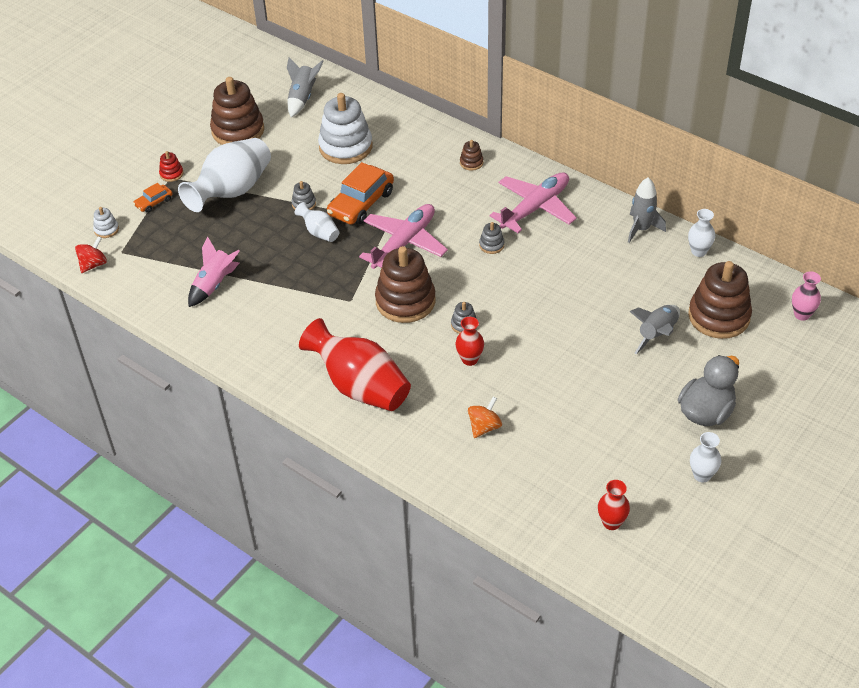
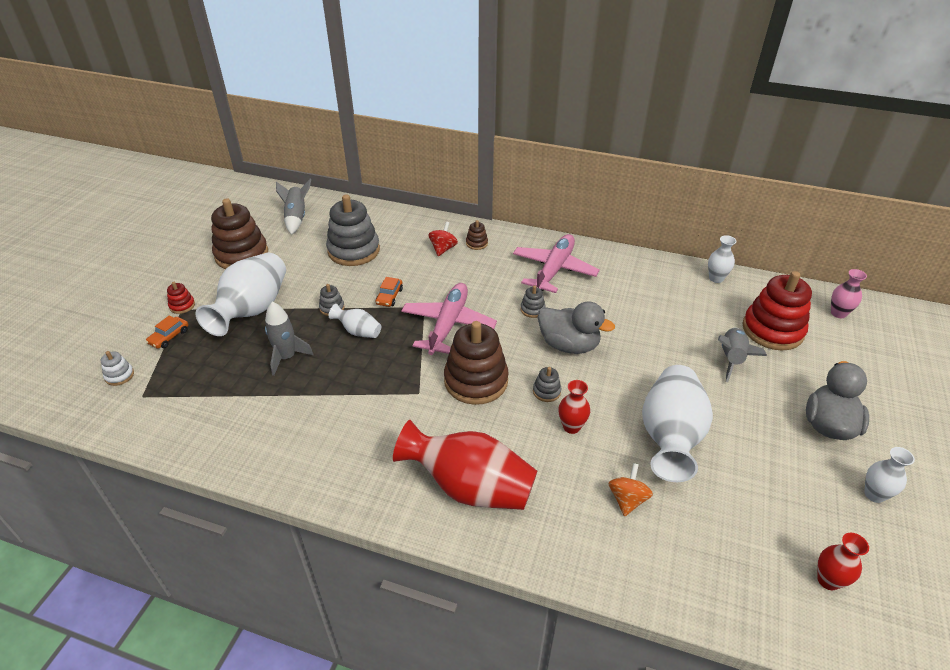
camera: 20 degrees left, 5 degrees down
(93, 264) = (110, 417): red spinning top -> red spinning top (443, 249)
(214, 284) = (261, 409): pink rocket -> none
(345, 147) = (354, 250): white stacking toy -> grey stacking toy
(361, 203) = (389, 296): orange car -> orange car, size x0.50
(507, 287) = (569, 345): none -> grey duck
(552, 388) = (670, 437): none -> white vase
(641, 229) = (656, 269): grey rocket -> grey rocket (287, 357)
(719, 316) = (772, 330): brown stacking toy -> red stacking toy

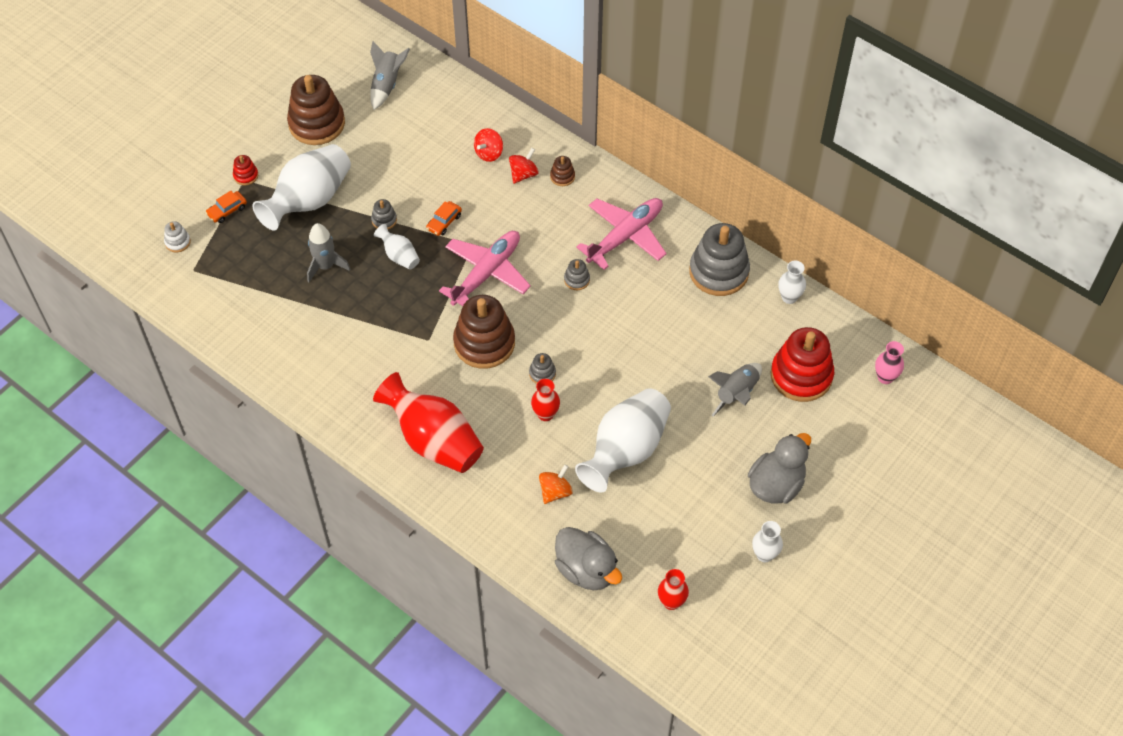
camera: 20 degrees right, 15 degrees up
(354, 250) = (430, 150): grey stacking toy -> grey stacking toy (719, 272)
(406, 242) = (489, 153): none -> red spinning top
(569, 345) = (590, 331): grey duck -> grey duck (586, 570)

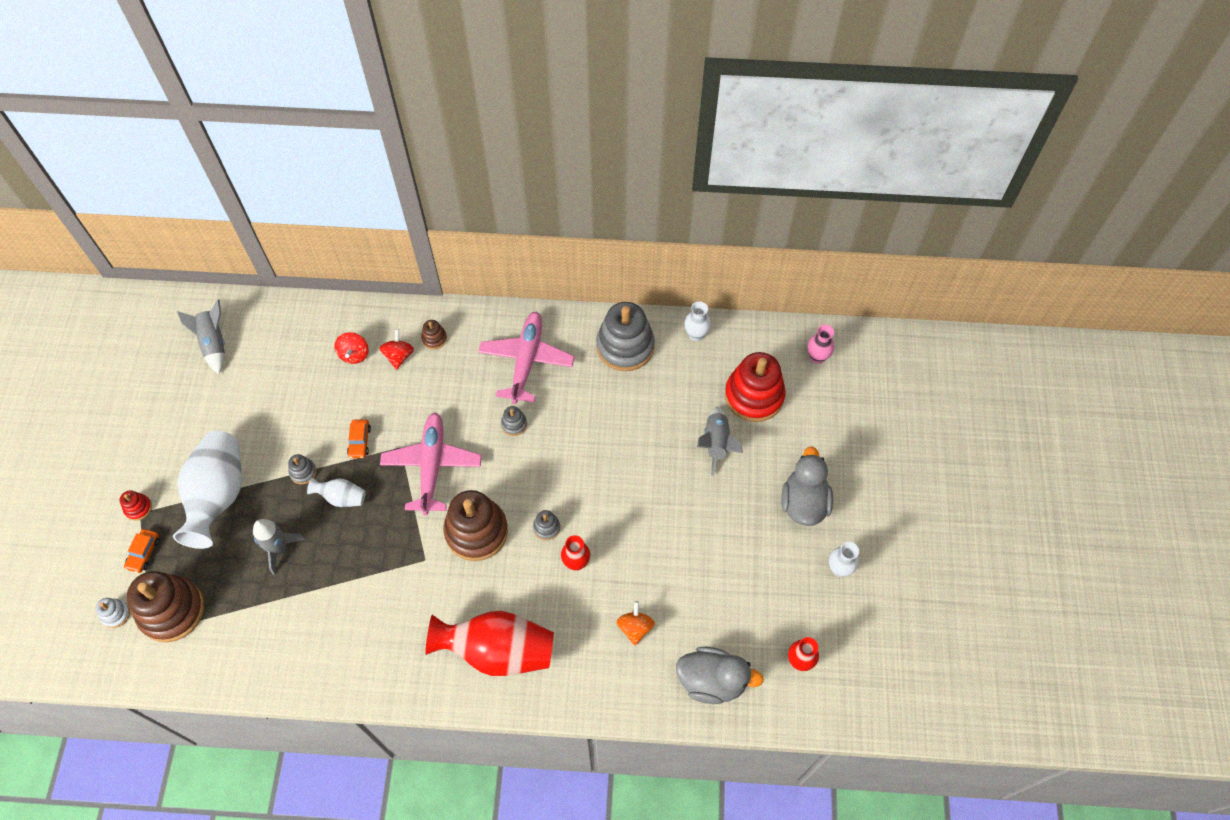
camera: 35 degrees left, 5 degrees up
(317, 124) = (173, 418): brown stacking toy -> brown stacking toy (172, 610)
(625, 450) = (665, 552): white vase -> none

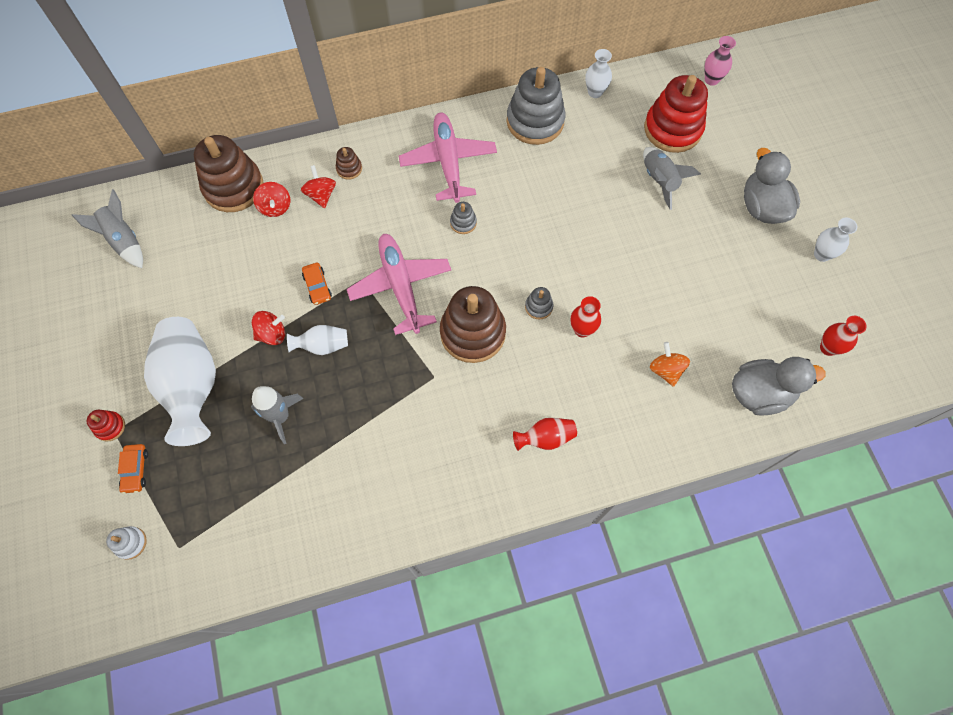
camera: 20 degrees left, 5 degrees up
(172, 610) = (191, 517): brown stacking toy -> brown stacking toy (233, 187)
(303, 472) = (272, 334): grey stacking toy -> red spinning top
(497, 651) = (545, 438): red vase -> red vase, size x0.48

